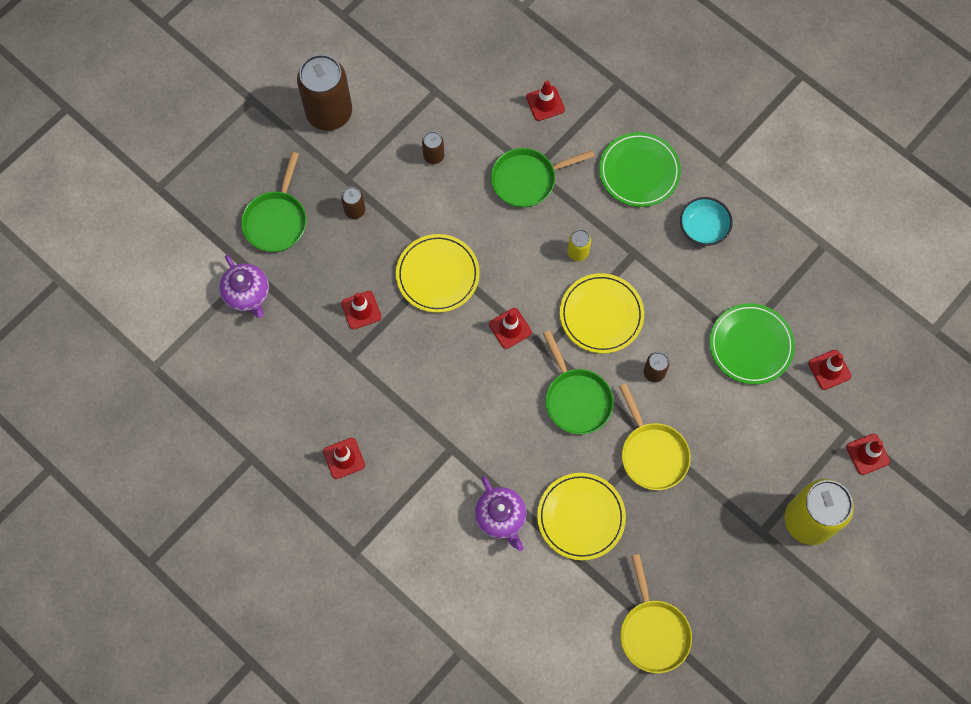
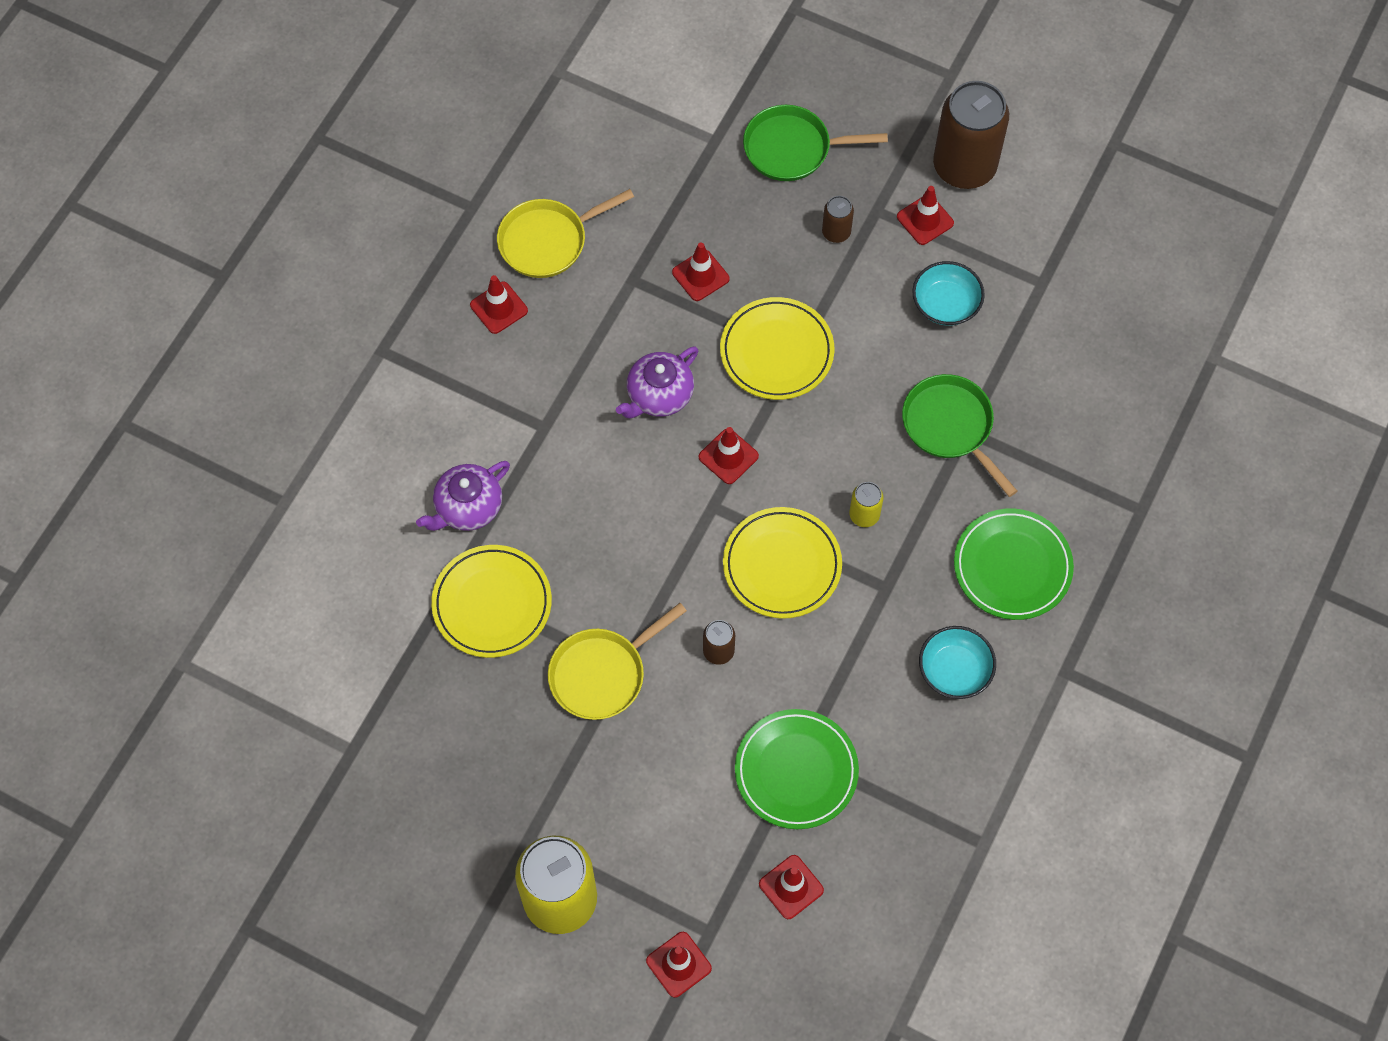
camera: 75 degrees right, 5 degrees down
(247, 294) = (683, 144): purple teapot -> purple teapot (659, 395)
(433, 156) = (945, 304): brown can -> turquoise bowl
(545, 103) = (1074, 422): red traffic cone -> red traffic cone (925, 220)
(576, 399) = (653, 561): green pan -> none
(653, 631) = (360, 727): yellow pan -> yellow pan (548, 241)

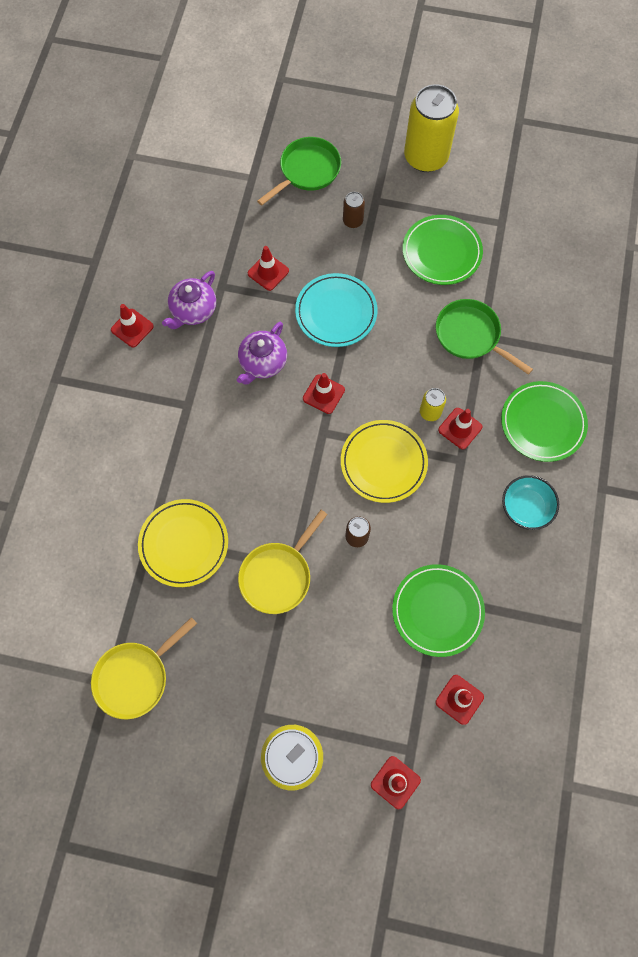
camera: 15 degrees left, 5 degrees up
(467, 507) = (147, 477): purple teapot -> purple teapot (193, 310)
(548, 241) = (155, 273): yellow pan -> yellow pan (135, 677)
(776, 351) = (336, 312): yellow plate -> turquoise plate
(793, 148) = (307, 171): green pan -> green pan turned 150 degrees clockwise
(925, 220) = (410, 199): red traffic cone -> red traffic cone (460, 428)
(945, 304) = (441, 252): turquoise bowl -> green plate
(964, 166) = (425, 157): brown can -> yellow can

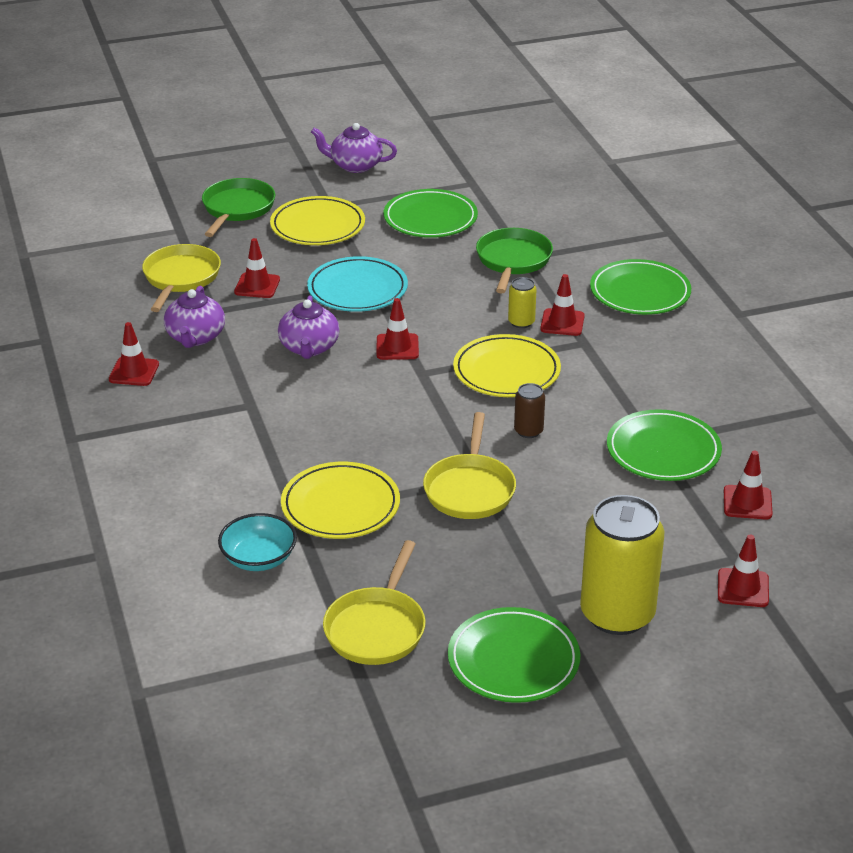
camera: 30 degrees left, 35 degrees down
(200, 758) = (513, 660): none -> green plate
(221, 236) = (180, 278): none -> yellow pan
(353, 221) = (317, 226): brown can -> yellow plate
(425, 157) = (355, 165): yellow can -> purple teapot
(471, 336) = (513, 261): green pan -> green pan turned 90 degrees clockwise
(526, 507) = (680, 351): turquoise bowl -> turquoise bowl (259, 558)

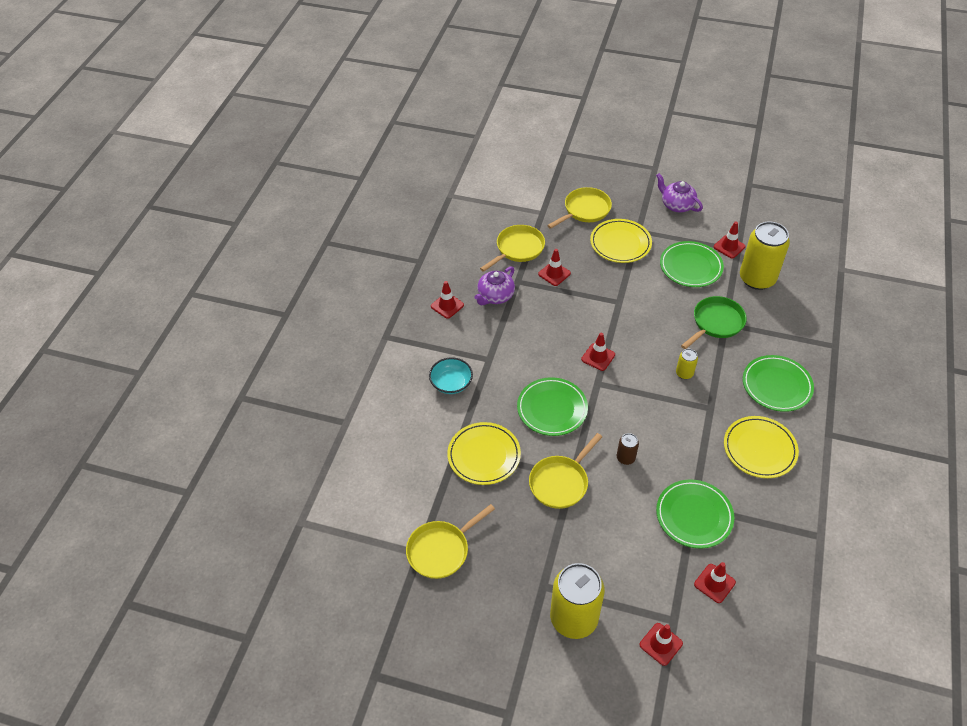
camera: 35 degrees right, 15 degrees up
(237, 209) = (584, 210): green pan -> yellow pan
(259, 558) = (417, 468): turquoise bowl -> turquoise bowl (451, 383)
(309, 348) = (549, 333): purple teapot -> none
(357, 289) = (607, 302): turquoise plate -> none
(506, 371) = (647, 406): yellow plate -> yellow plate (759, 449)
(513, 660) = (494, 615): green plate -> green plate (552, 409)
(522, 202) = (757, 279): none -> yellow can
(562, 323) = (709, 386): red traffic cone -> red traffic cone (729, 247)

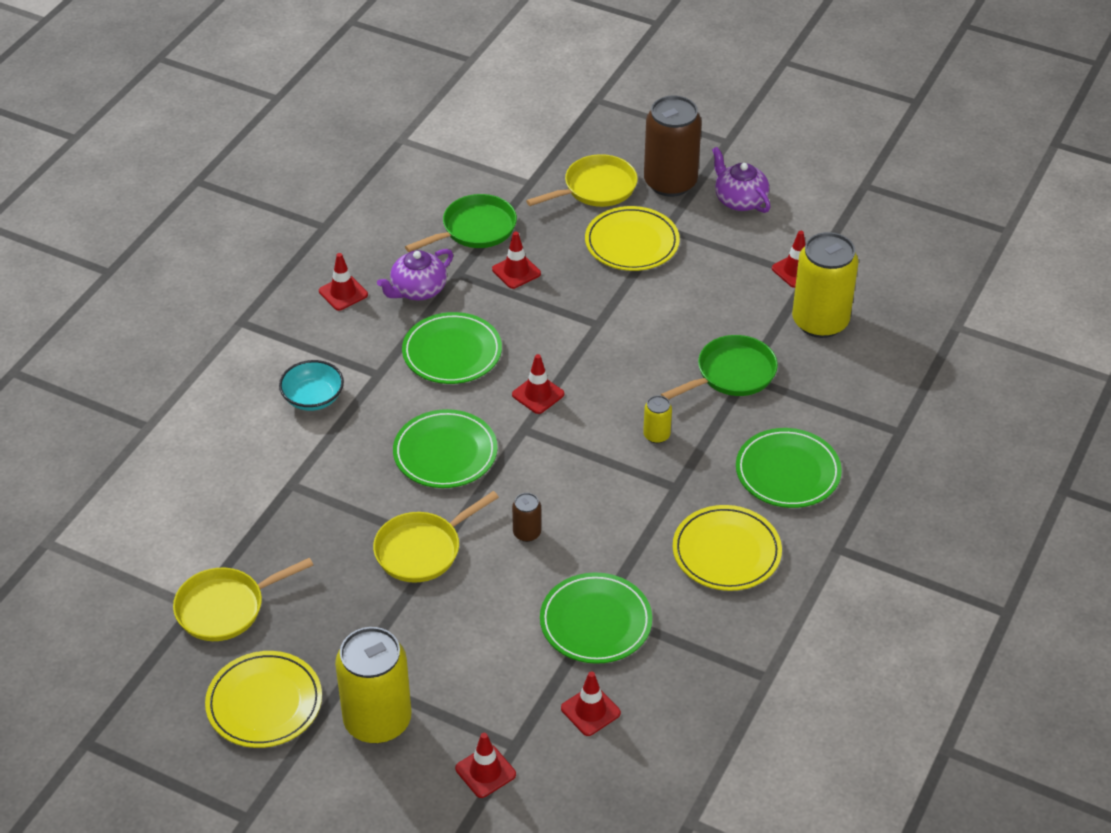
camera: 10 degrees right, 5 degrees down
(484, 455) = (326, 498): yellow plate -> yellow plate (264, 703)
(517, 249) = (474, 229): yellow pan -> green pan
(629, 200) = (670, 182): none -> brown can
(690, 267) = (725, 290): green plate -> green plate (452, 352)

